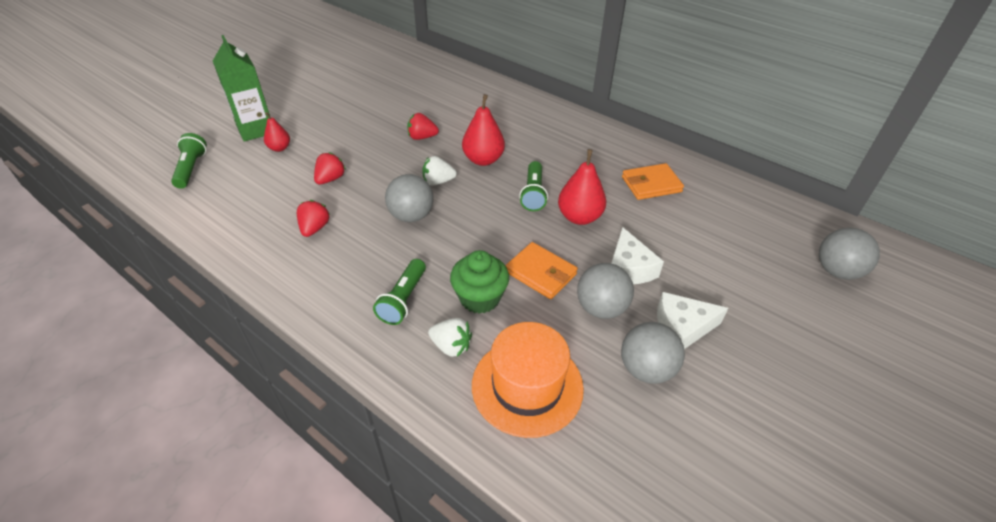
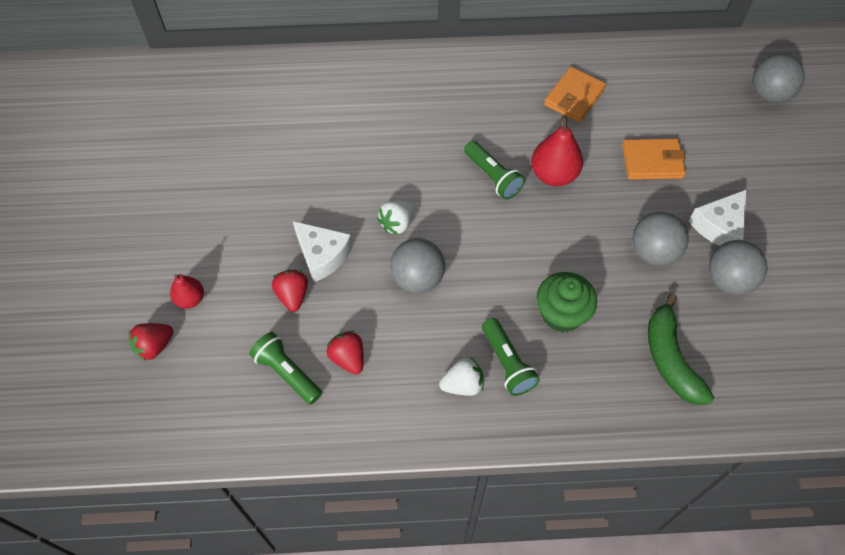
camera: 40 degrees left, 15 degrees up
(191, 169) = (128, 393): green flashlight -> green flashlight (287, 373)
(256, 129) = (130, 296): green carton -> none
(422, 137) = (320, 182): red strawberry -> red strawberry (154, 346)
(451, 346) = (587, 372): white strawberry -> white strawberry (462, 384)
(483, 160) = (409, 169): red pear -> none
(527, 386) = (670, 359): orange hat -> green banana
(541, 273) = (581, 254): orange wallet -> orange wallet (652, 161)
(628, 268) = (637, 199): white cheese -> white cheese (322, 255)

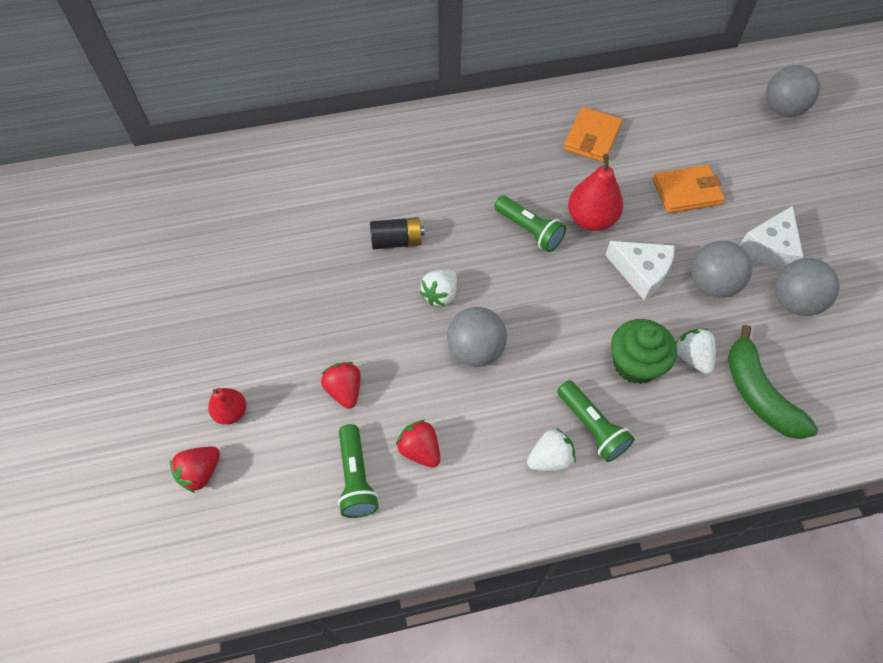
camera: 10 degrees left, 0 degrees up
(287, 373) = (356, 478): green flashlight -> green flashlight turned 135 degrees counterclockwise
(322, 255) = (367, 341): white cheese -> white cheese (641, 272)
(368, 169) = (397, 241): none -> black battery
(616, 316) = (692, 357): none -> white strawberry

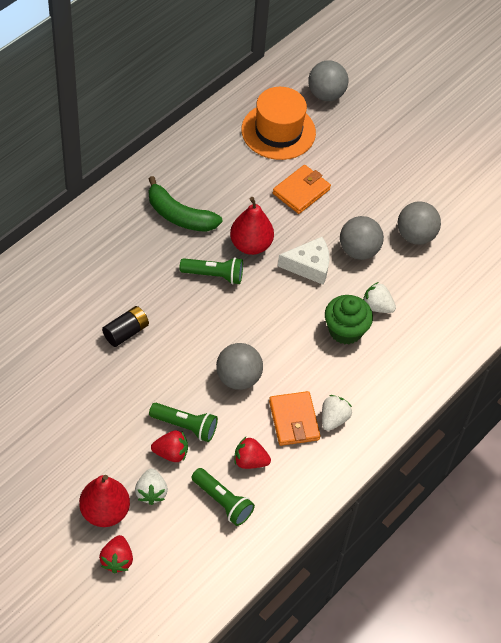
camera: 40 degrees left, 5 degrees down
(231, 412) = (105, 512): red pear -> red pear, size x1.69
(344, 390) = (171, 453): red strawberry -> red strawberry turned 150 degrees clockwise
(440, 294) = (186, 353): white strawberry -> white strawberry (151, 492)
(592, 137) = (209, 181): orange wallet -> orange wallet (294, 420)
(592, 427) = (345, 385): green flashlight -> green flashlight (185, 426)
(702, 122) = (278, 131): none -> orange hat
(758, 394) = (429, 308): green banana -> green banana (179, 216)
(770, 247) = (379, 205): white cheese -> none

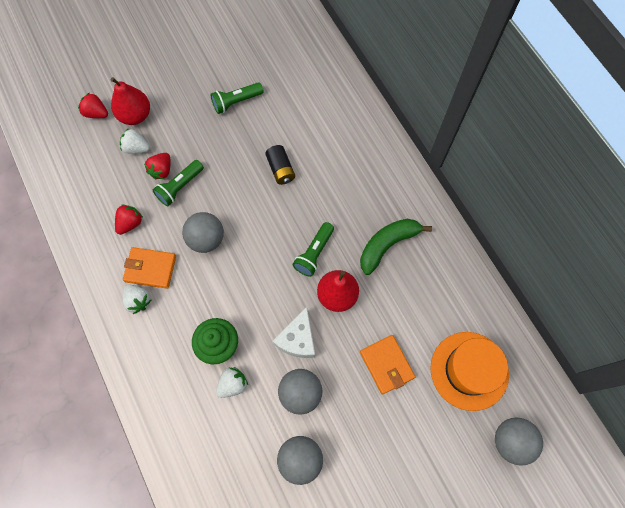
camera: 115 degrees right, 15 degrees up
(222, 501) = (106, 193): green flashlight -> green flashlight (236, 102)

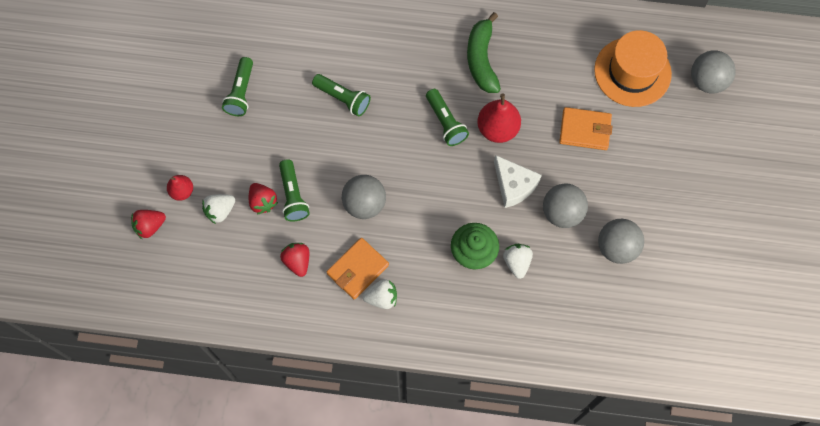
camera: 55 degrees left, 0 degrees up
(135, 115) = (182, 191): red pear -> red pear, size x0.59
(280, 169) = (343, 98): black battery -> green flashlight

